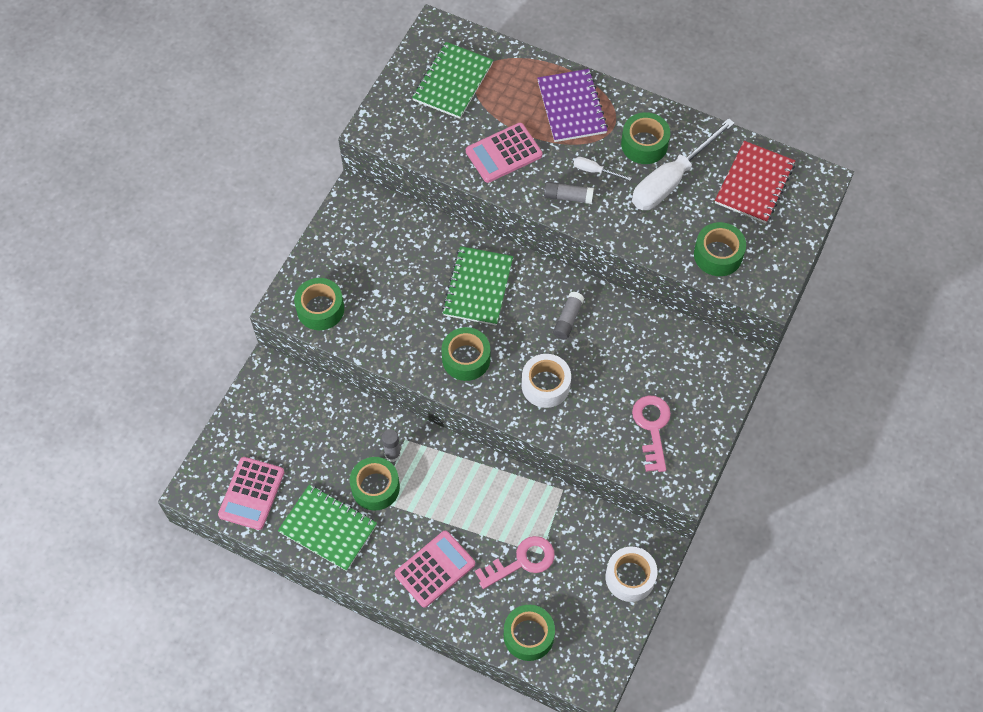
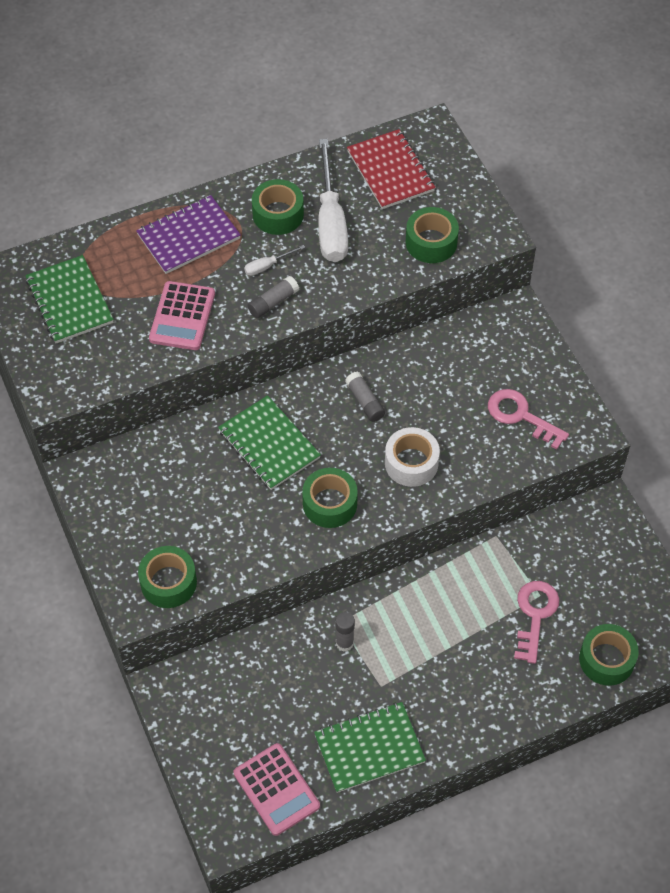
camera: 50 degrees left, 5 degrees down
(375, 487) = (364, 680): green tape -> none
(435, 569) = (484, 688): pink calculator -> none
(571, 107) = (188, 236): purple notebook -> purple notebook turned 60 degrees counterclockwise
(630, 577) = (617, 545): white tape -> none

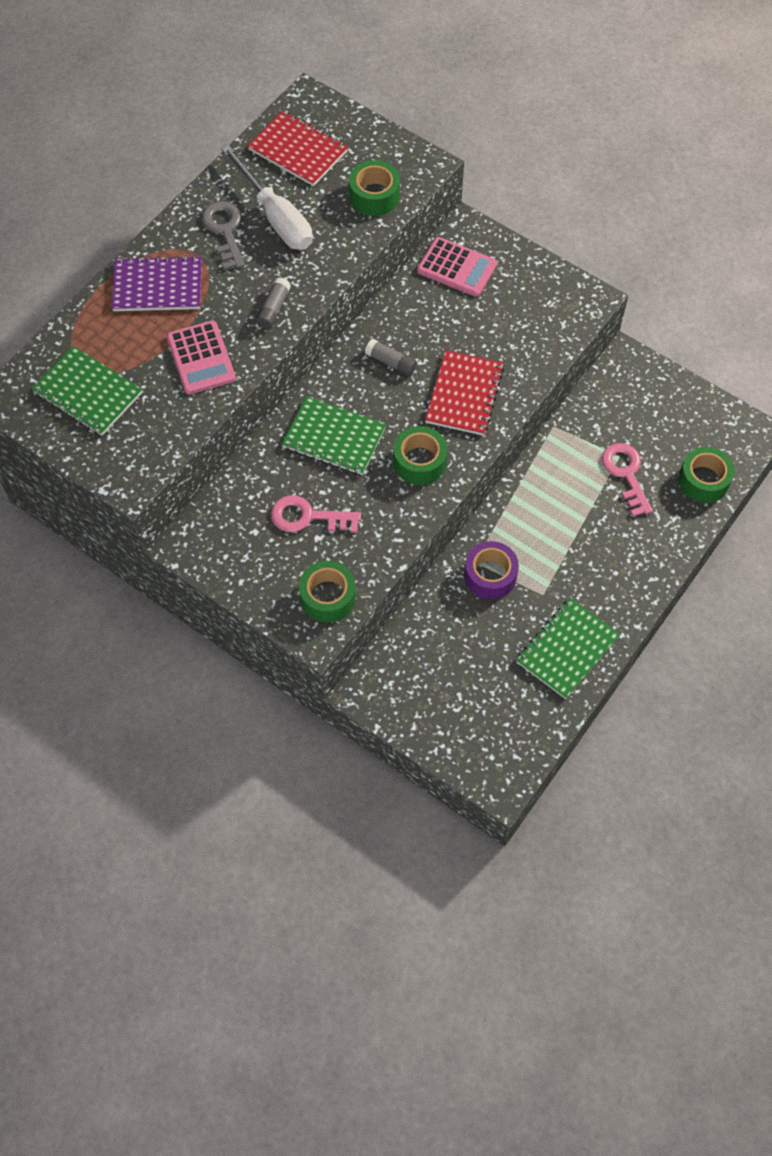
camera: 30 degrees left, 5 degrees up
(188, 236) = (158, 286): purple notebook -> purple notebook turned 60 degrees clockwise
(267, 266) = (246, 280): white screwdriver -> none
(276, 789) = (515, 723): pink calculator -> pink calculator (456, 268)
(278, 214) = (225, 231): green tape -> grey key
(344, 643) = (490, 575): grey glue stick -> purple tape
(411, 463) = (464, 394): white tape -> red notebook
(521, 416) = (527, 313): pink key -> pink key (308, 517)

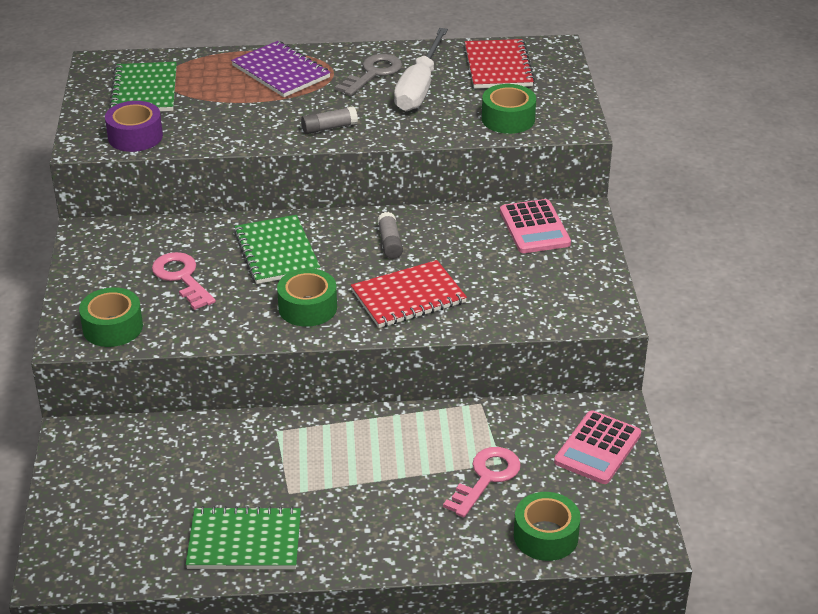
camera: 50 degrees right, 25 degrees down
(201, 358) = (238, 120): pink calculator -> pink calculator (597, 448)
(490, 575) = (272, 448): purple tape -> purple tape (135, 136)

